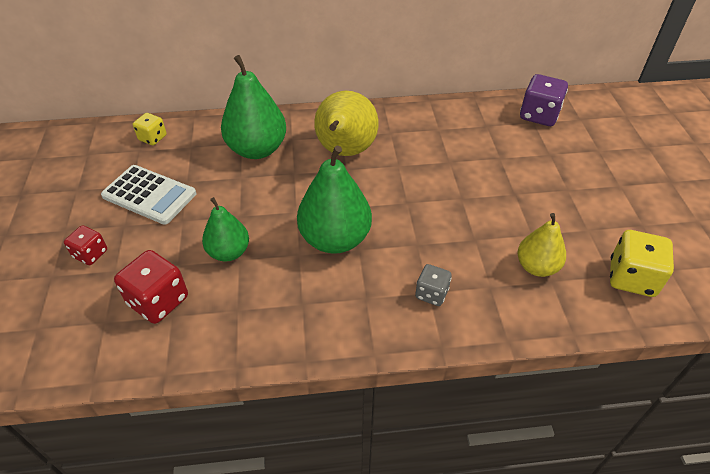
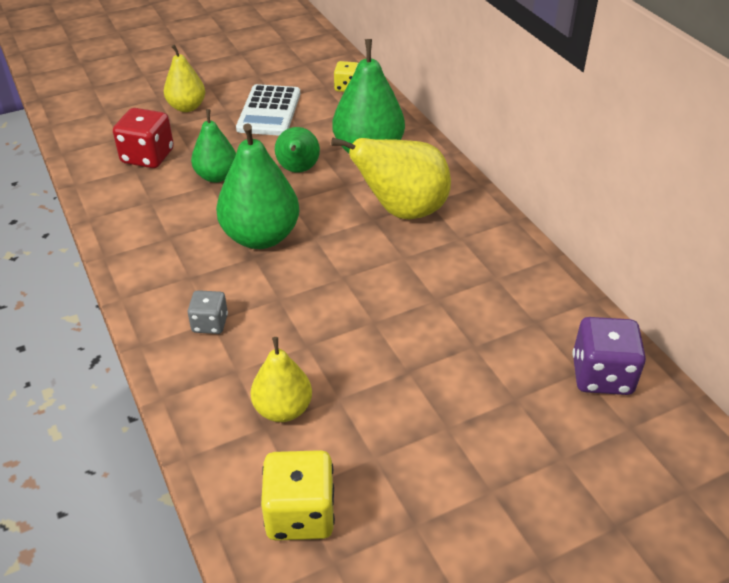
camera: 70 degrees right, 5 degrees down
(90, 254) = (187, 107): red dice -> yellow pear
(255, 196) = (298, 170): none -> green pear

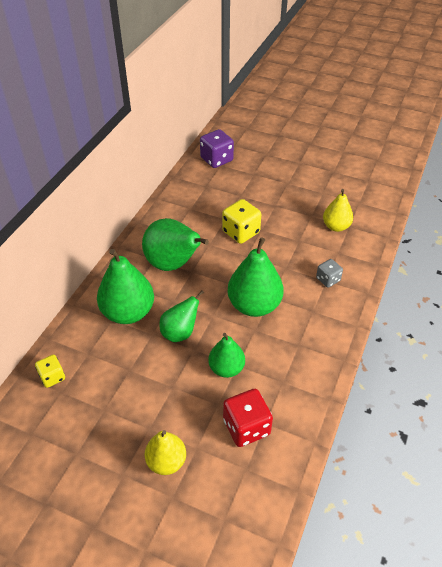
camera: 130 degrees left, 5 degrees up
(269, 111) = (126, 400): white calculator -> none
(300, 514) = (365, 196): yellow dice -> yellow dice (241, 232)
(402, 211) = (173, 264): yellow pear -> green pear

